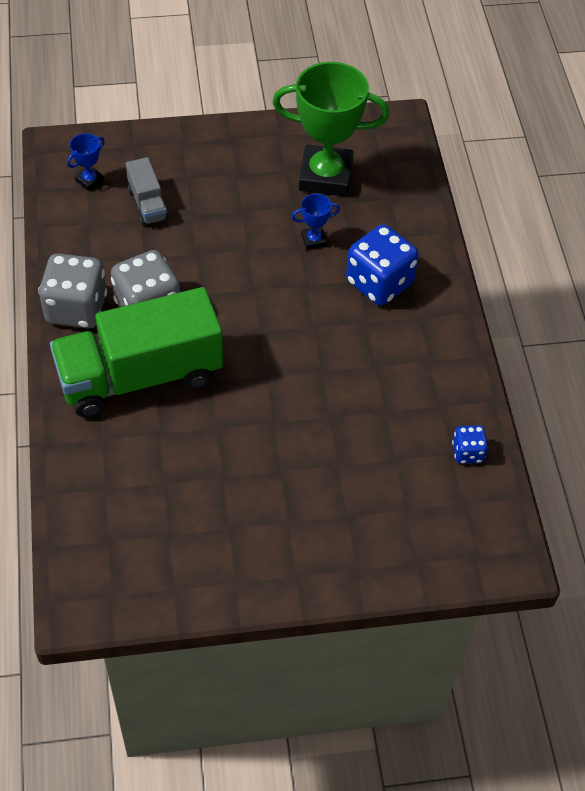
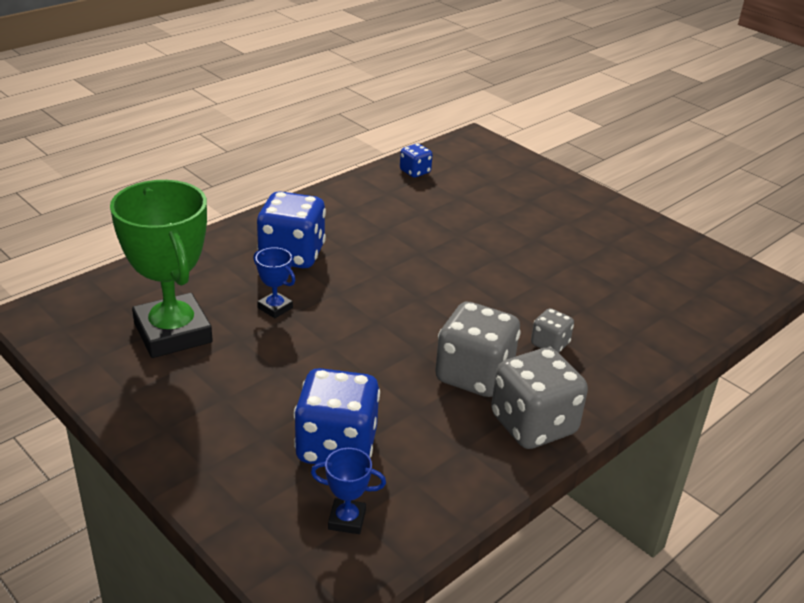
camera: 125 degrees left, 20 degrees down
(140, 376) = (550, 344): green truck -> grey dice
(147, 204) = (336, 446): grey truck -> blue dice

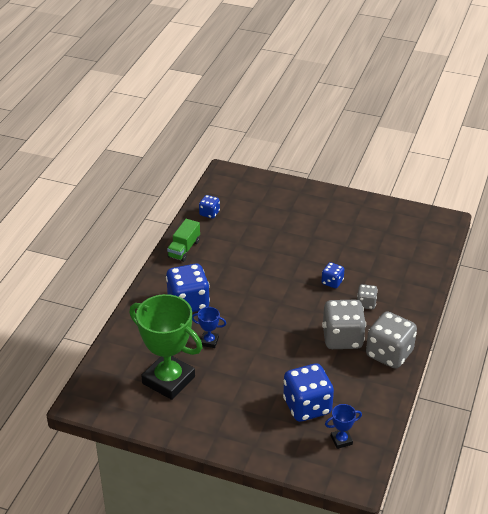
camera: 25 degrees left, 5 degrees up
(345, 197) = (184, 249): none -> green truck
(519, 300) = (332, 282): none -> blue dice

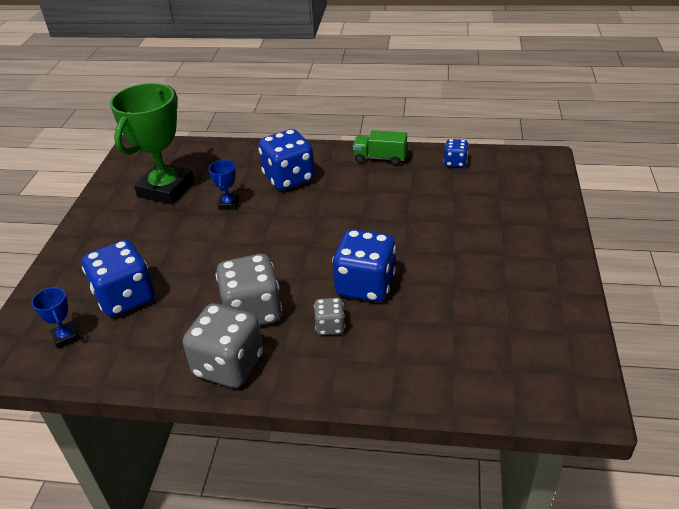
camera: 80 degrees right, 0 degrees up
(332, 282) = (365, 285): blue dice -> blue dice, size x1.97

